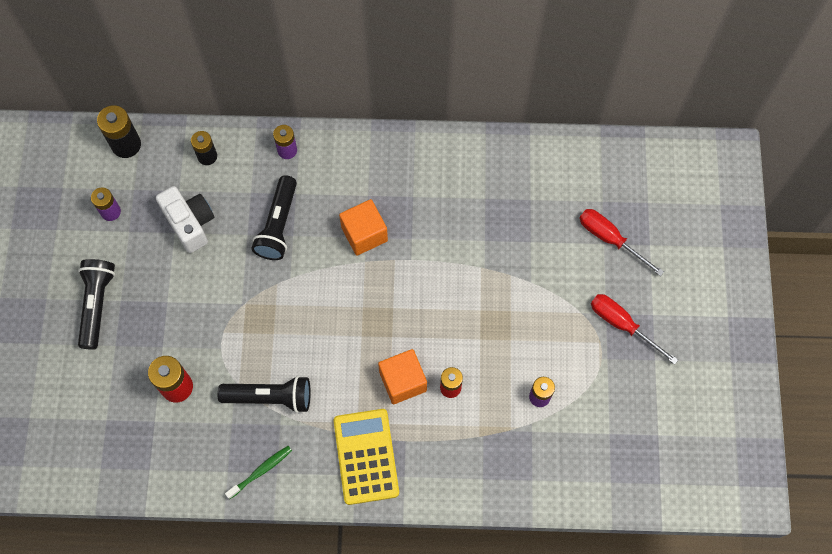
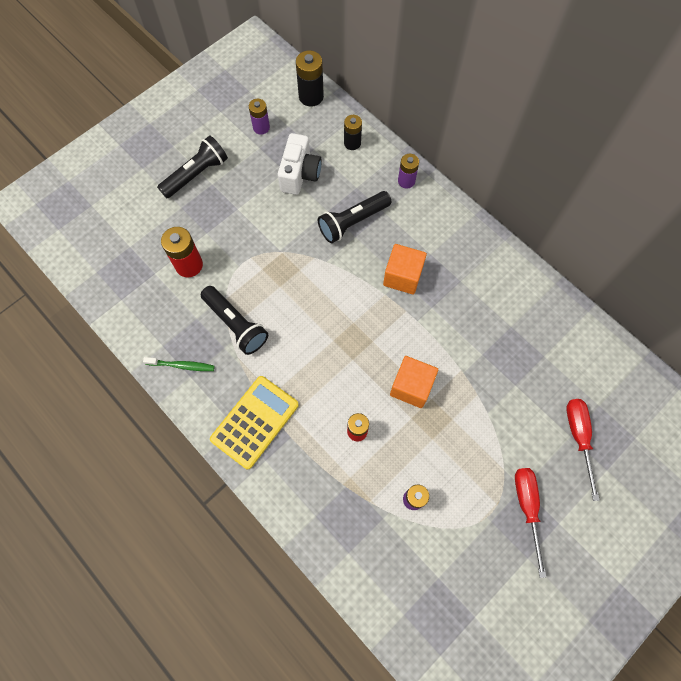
camera: 45 degrees right, 0 degrees up
(403, 381) = (329, 396): orange cube -> orange cube (411, 387)

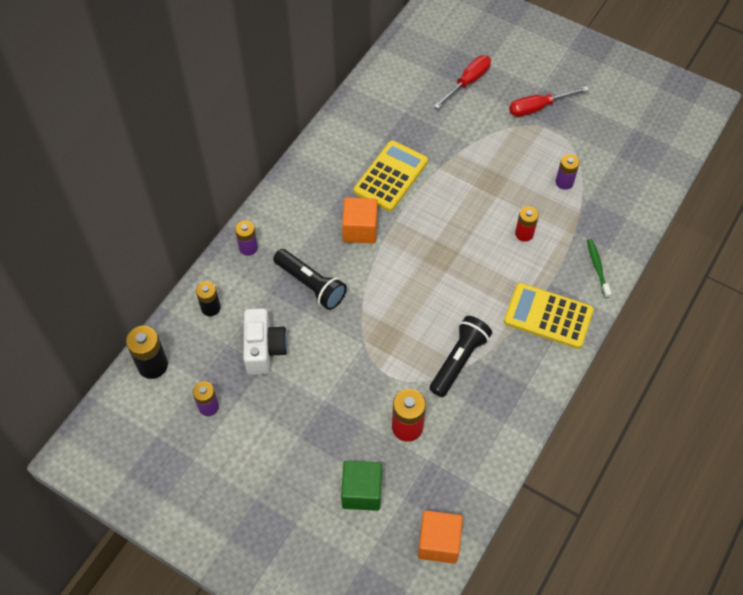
camera: 105 degrees left, 10 degrees down
(147, 218) = (362, 492): none -> green cube
(182, 365) = (519, 397): green toothbrush -> green toothbrush (597, 267)
(196, 174) = (290, 458): black flashlight -> none
(300, 174) = (264, 349): white camera -> white camera turned 90 degrees clockwise
(411, 387) = (468, 201): orange cube -> orange cube (439, 542)
(460, 320) = (391, 176): none -> yellow calculator
(578, 437) = (468, 82): red screwdriver -> red screwdriver turned 150 degrees clockwise

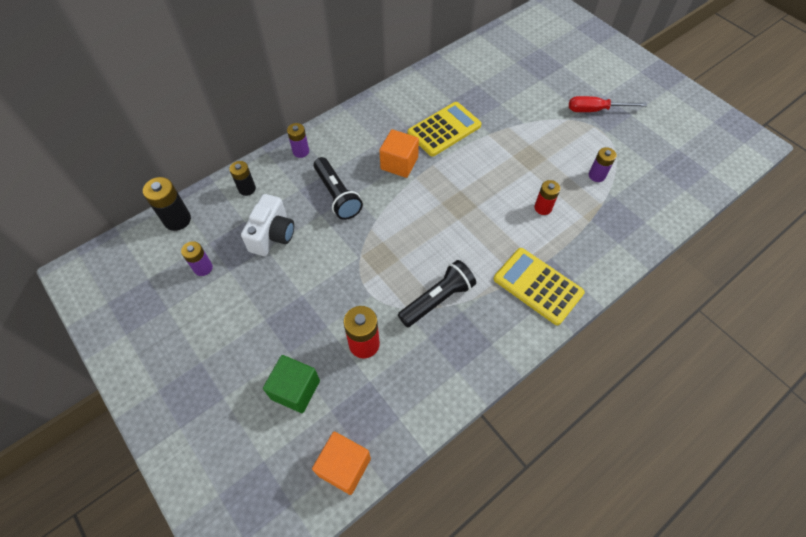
camera: 20 degrees right, 0 degrees up
(468, 82) = (541, 76): red screwdriver -> none
(597, 267) = (601, 257): green toothbrush -> none

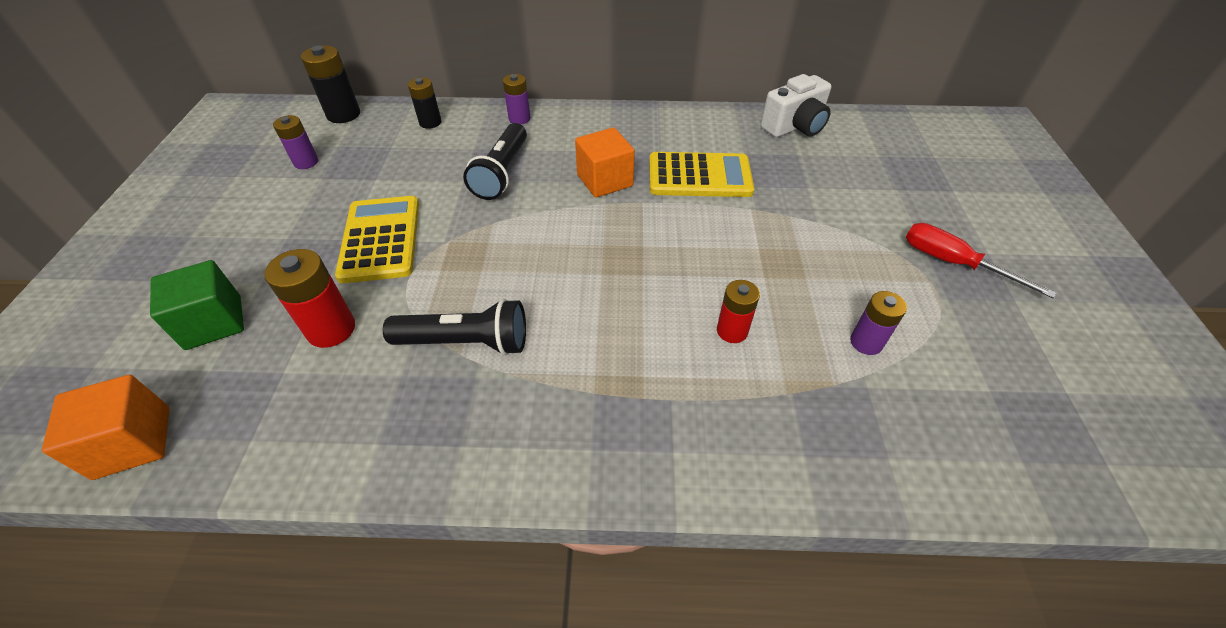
camera: 40 degrees right, 10 degrees down
(272, 235) = (397, 171): white camera -> white camera (794, 127)
(537, 286) = (609, 421): yellow calculator -> yellow calculator (380, 239)

